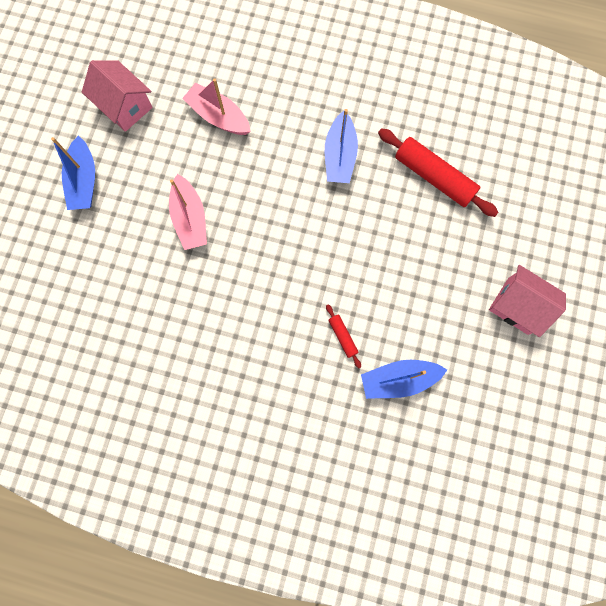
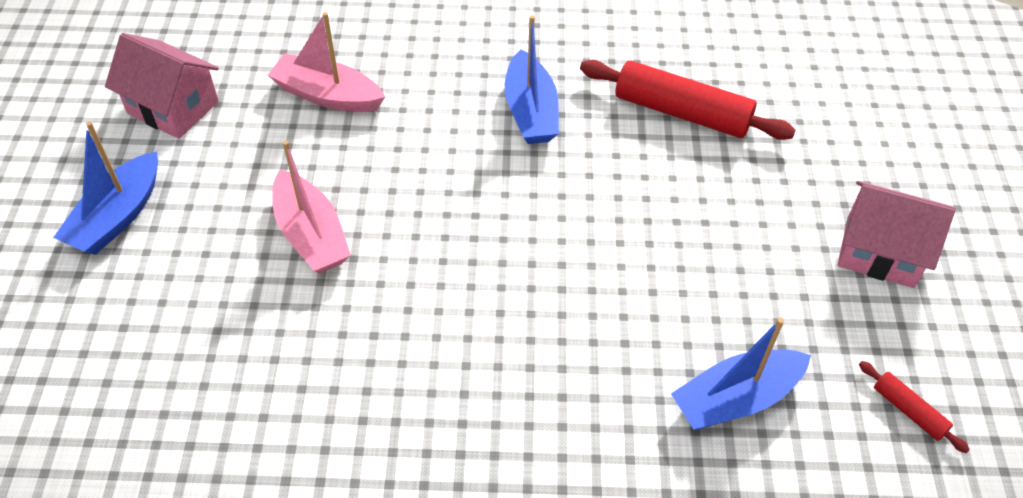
camera: 15 degrees left, 25 degrees down
(84, 181) = (118, 216): blue boat -> blue boat turned 45 degrees clockwise
(343, 336) = (618, 353): red rolling pin -> red rolling pin (909, 411)

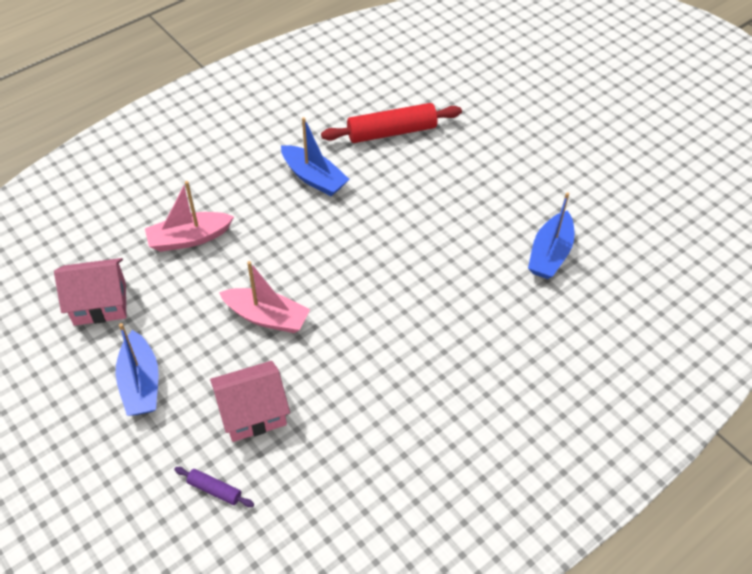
camera: 40 degrees left, 0 degrees up
(55, 386) = (214, 490): none -> purple rolling pin
(879, 252) = (545, 146): pink house -> pink house (253, 413)
(909, 411) = (621, 210): red rolling pin -> none

